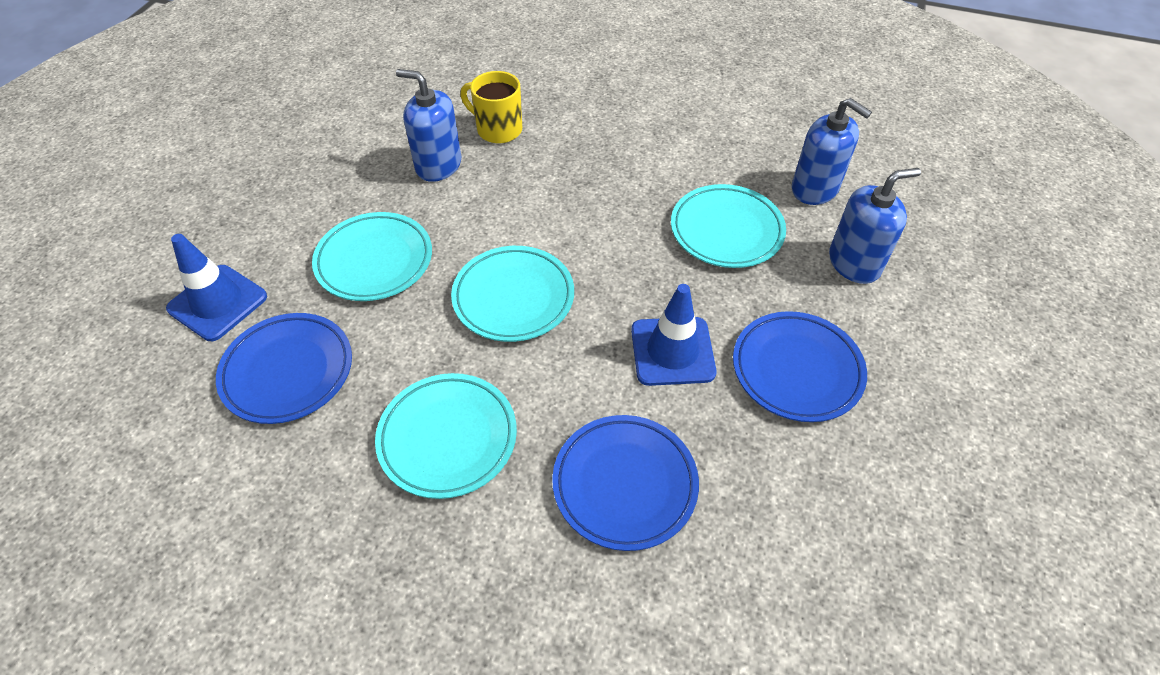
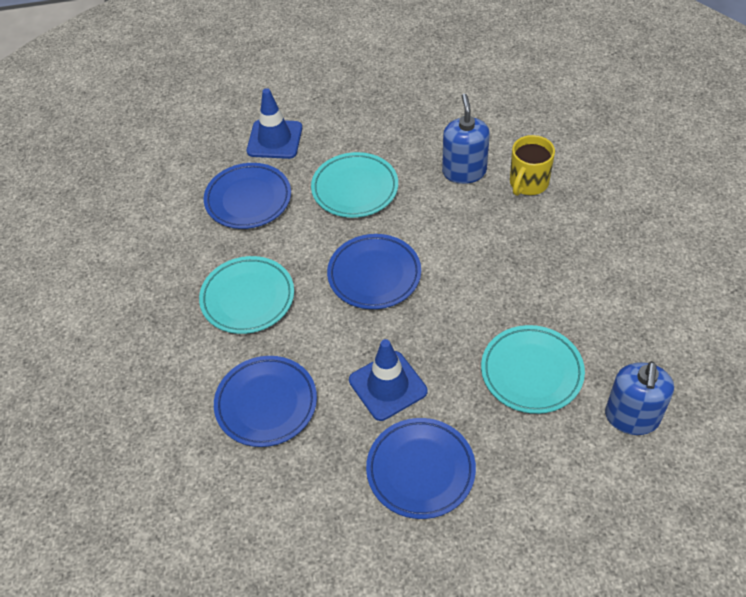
camera: 65 degrees right, 0 degrees up
(498, 129) = (528, 183): yellow mug -> yellow mug turned 150 degrees counterclockwise
(513, 297) = (374, 275): turquoise plate -> blue plate
(854, 263) = (562, 475): blue soap dispenser -> none

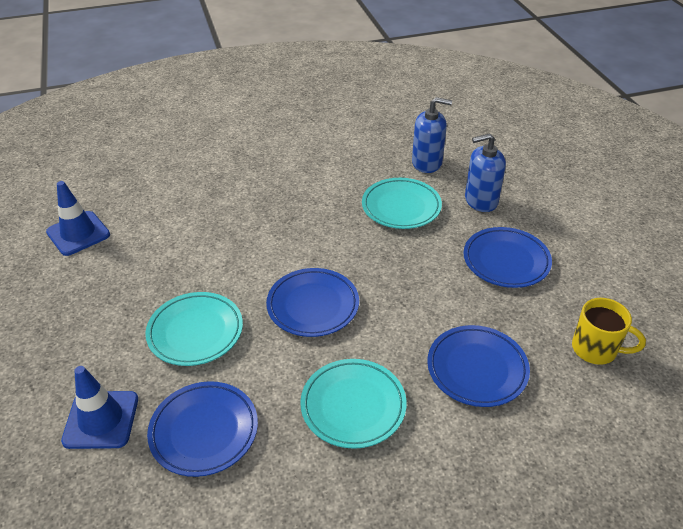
camera: 100 degrees left, 10 degrees down
(387, 386) = (434, 286): blue traffic cone -> blue traffic cone (78, 233)
(464, 171) = (180, 252): blue soap dispenser -> blue soap dispenser (481, 200)
(528, 183) = (200, 212): yellow mug -> yellow mug (596, 349)

